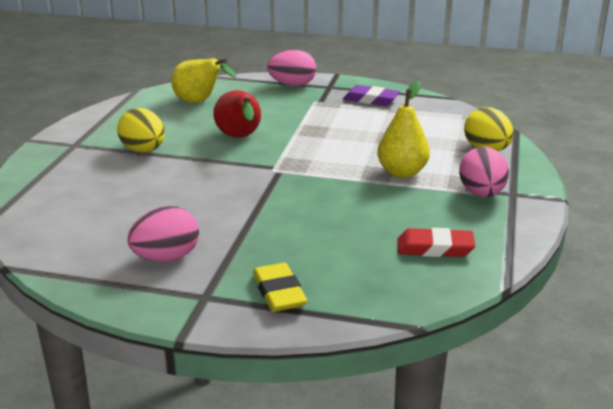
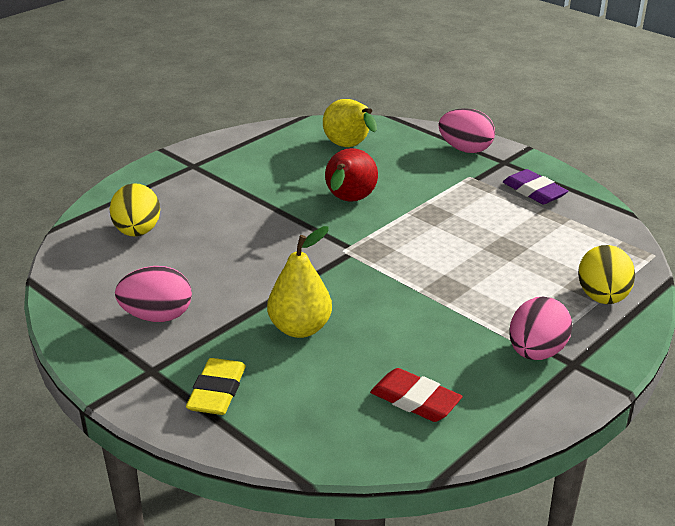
camera: 30 degrees right, 5 degrees up
(143, 150) = (246, 190): yellow egg -> yellow egg (137, 232)
(402, 172) = (474, 296): yellow pear -> yellow pear (300, 328)

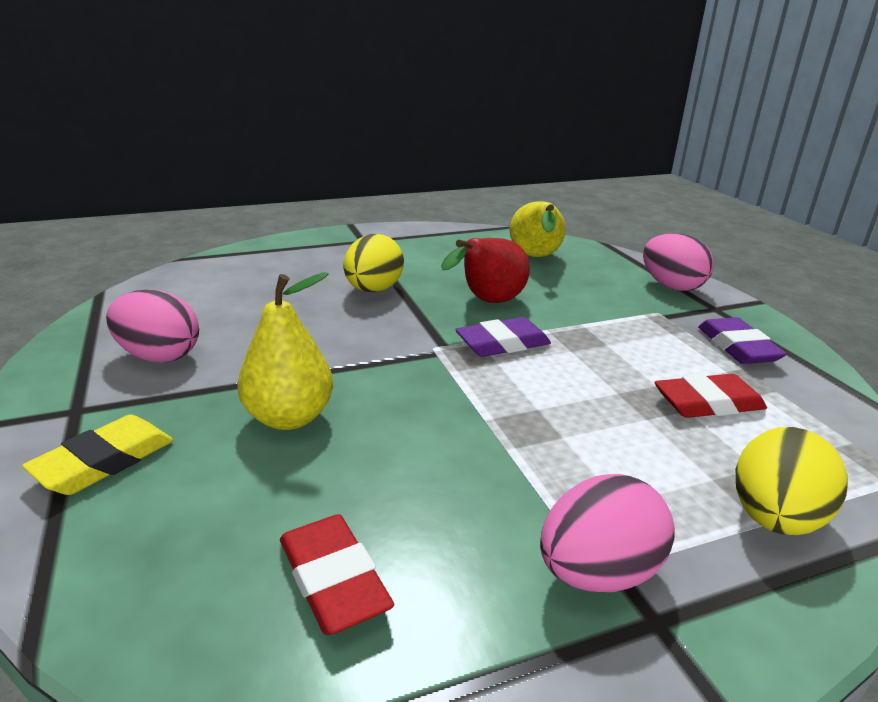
camera: 25 degrees right, 5 degrees down
(137, 232) = (245, 278): yellow egg -> yellow egg (373, 290)
(387, 233) = (502, 343): none -> purple eraser
(537, 239) = (708, 403): none -> red eraser

